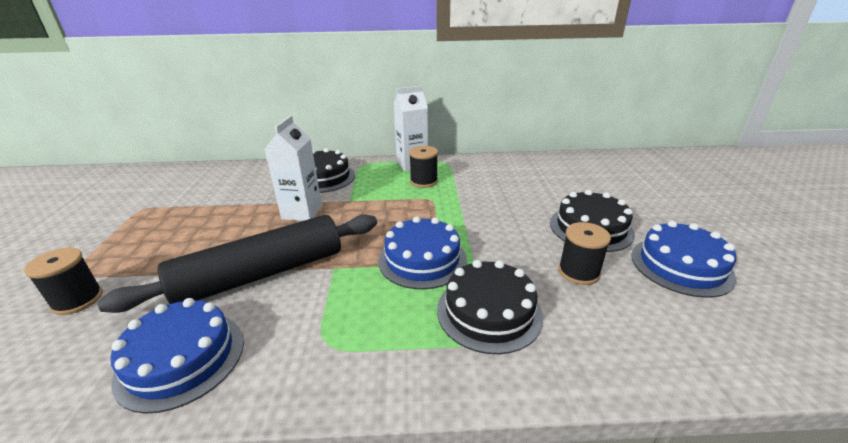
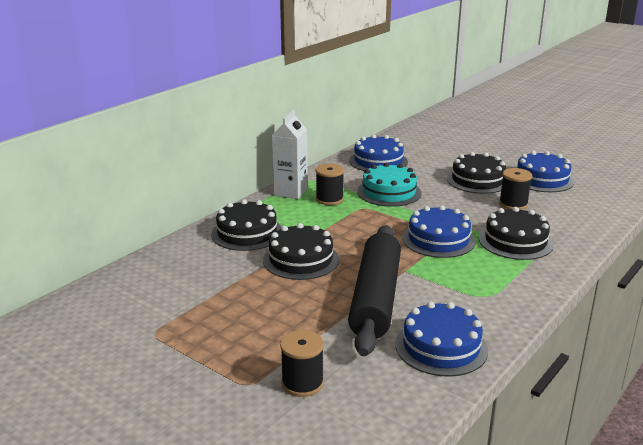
camera: 50 degrees left, 5 degrees down
(302, 212) = (301, 259): white carton -> black cake
(479, 198) = (389, 192): none -> turquoise cake
(529, 170) = (378, 161): none -> blue cake

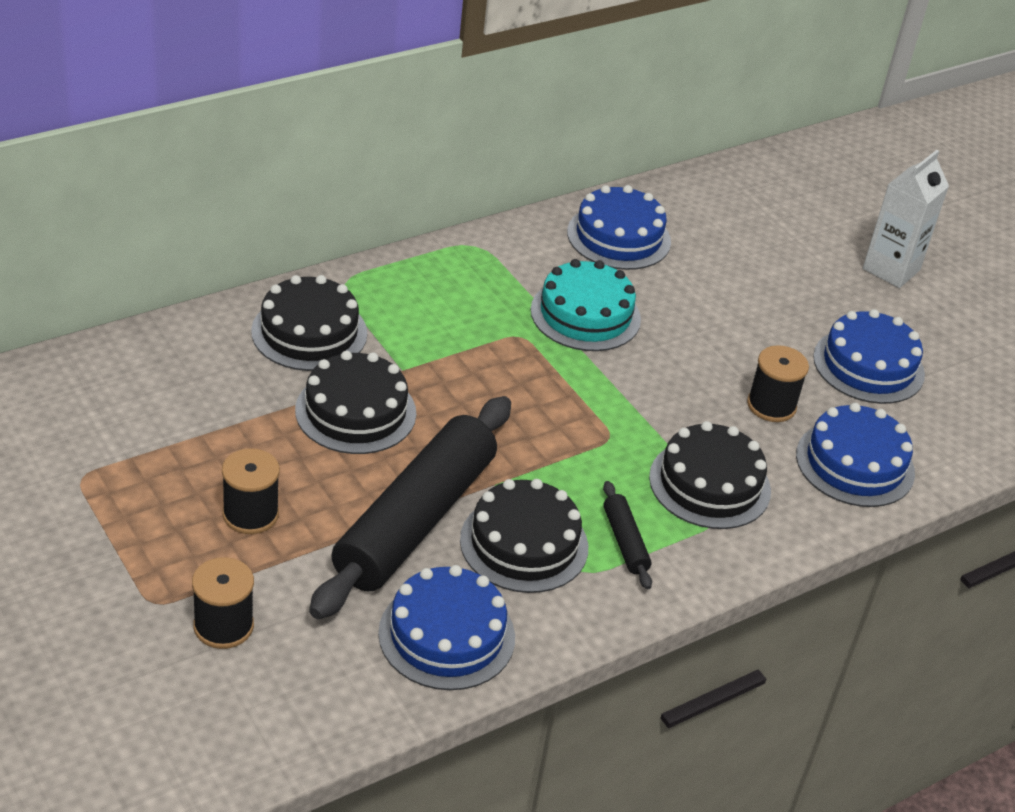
camera: 15 degrees right, 15 degrees up
(290, 192) = (428, 265): white carton -> white carton (891, 269)
(329, 199) = (479, 300): black spool -> black spool (250, 514)
(438, 239) = (590, 440): blue cake -> blue cake (855, 463)
(477, 180) = (754, 334): black cake -> black cake (524, 543)
(497, 276) = (625, 541): none -> black rolling pin

